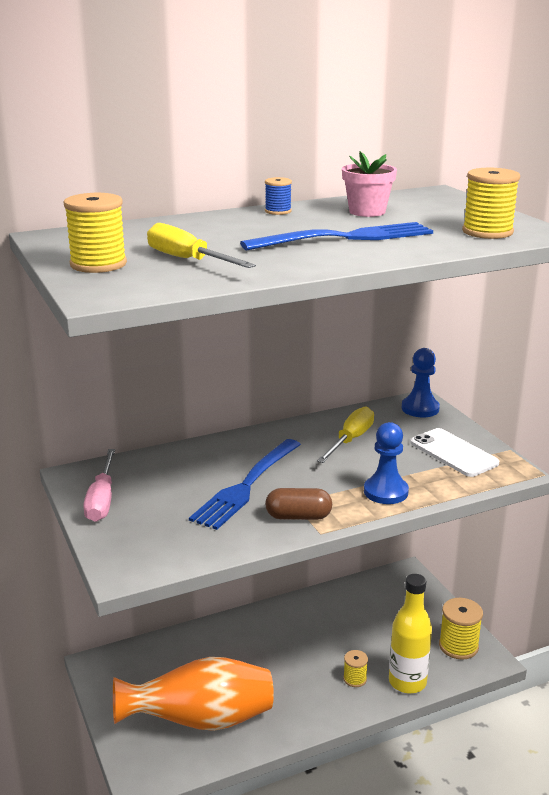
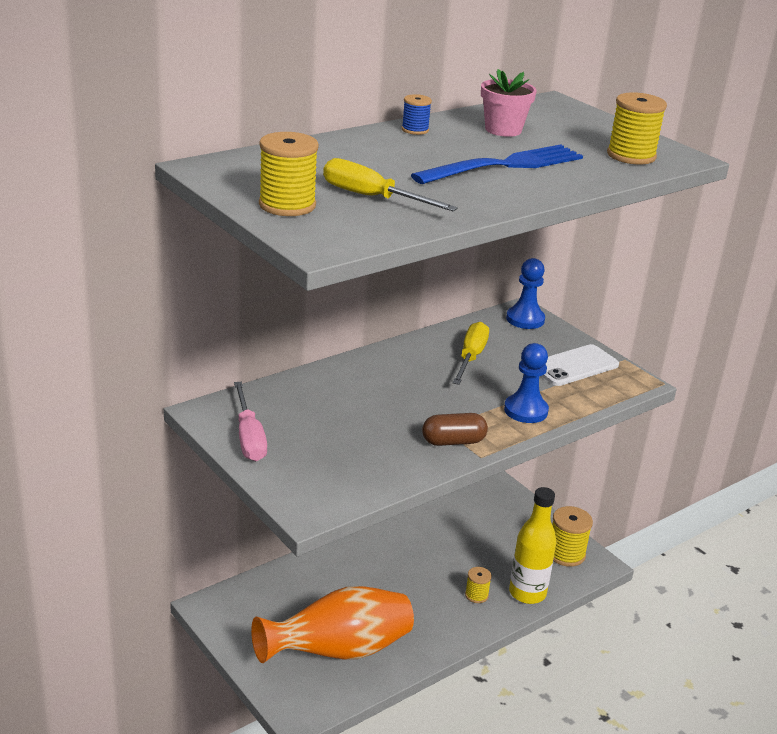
camera: 15 degrees left, 5 degrees up
(247, 485) = (389, 412): blue fork -> none
(453, 453) = (574, 366): white phone -> white phone turned 75 degrees counterclockwise

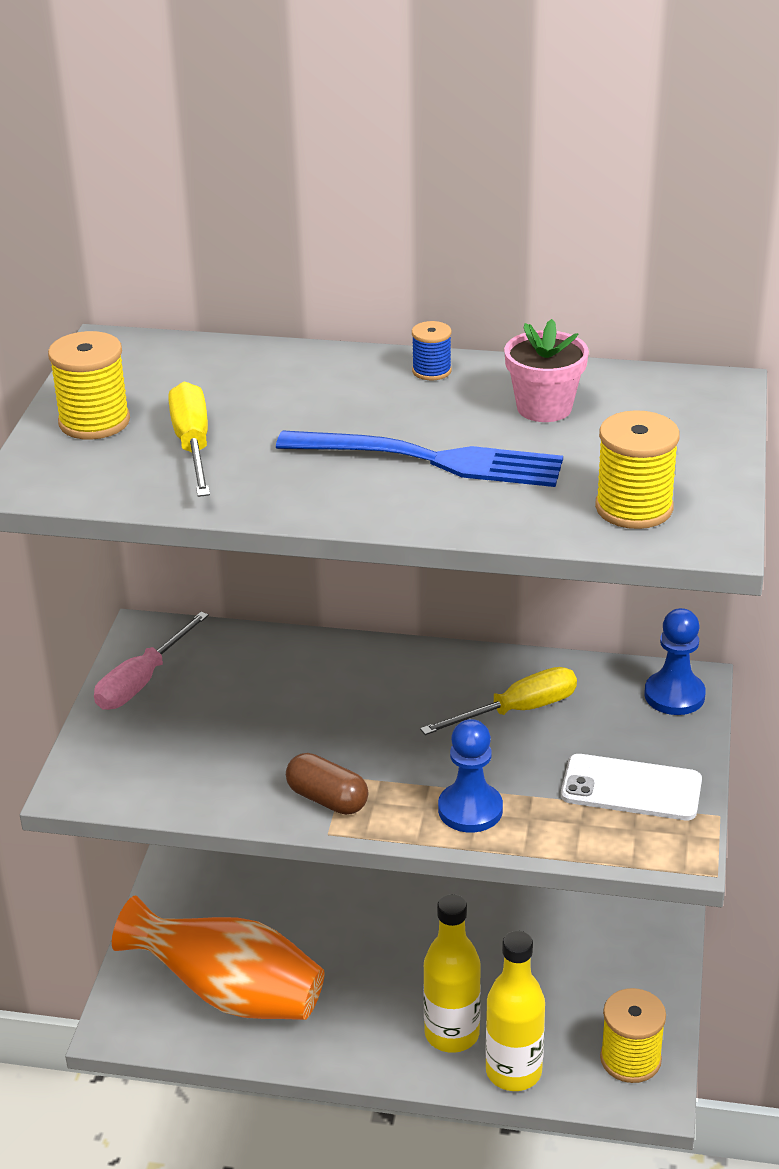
camera: 50 degrees right, 5 degrees up
(476, 595) = (452, 1034): yellow spool -> yellow bottle

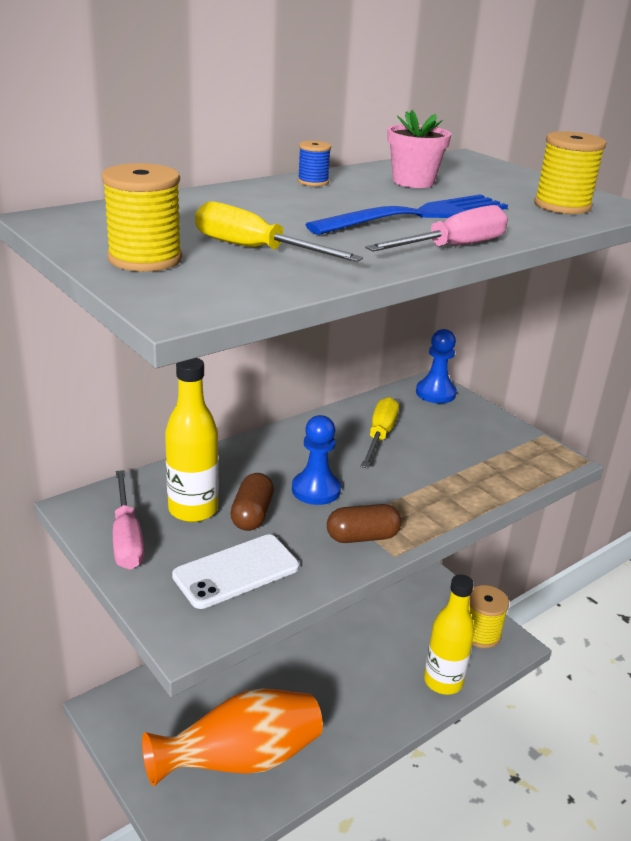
camera: 50 degrees left, 5 degrees down
(267, 720) = (252, 514): none -> brown capsule
(367, 514) = (453, 248): none -> pink screwdriver
(452, 1034) = (390, 685): yellow bottle -> yellow bottle (193, 509)
(470, 810) = (442, 496): blue pawn -> blue pawn (316, 490)
(631, 788) = (491, 443): white phone -> white phone (236, 571)

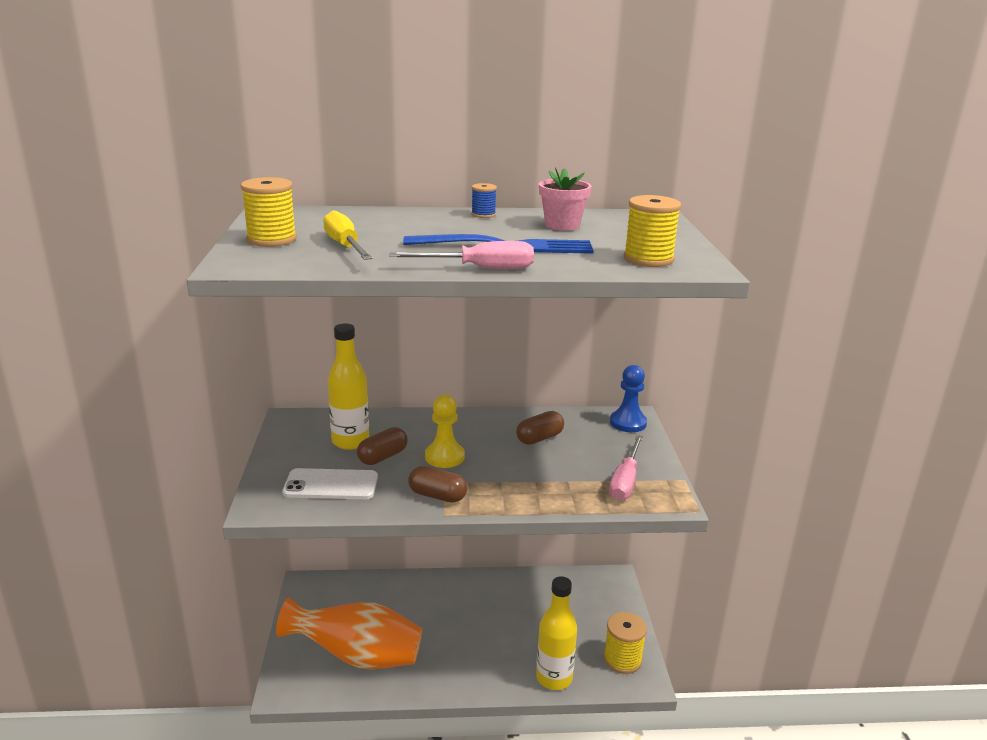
camera: 35 degrees right, 5 degrees down
(127, 537) = (293, 443): pink screwdriver -> pink screwdriver (625, 481)
(316, 490) = (444, 457): blue pawn -> yellow pawn
(380, 436) = (539, 438): yellow screwdriver -> brown capsule

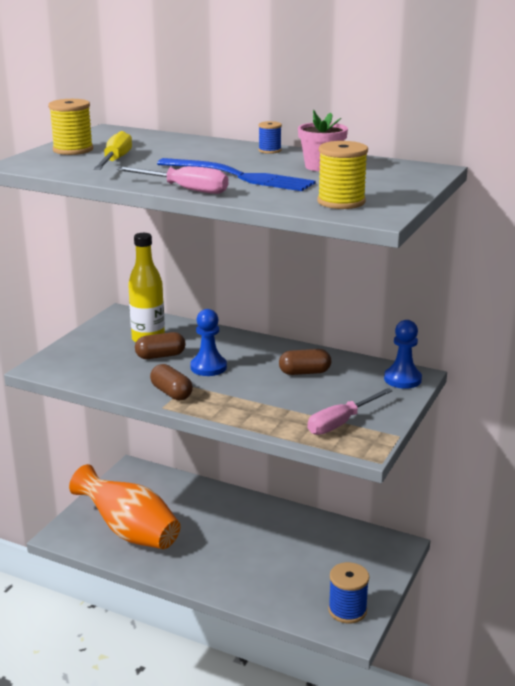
camera: 30 degrees right, 0 degrees up
(331, 485) = (102, 366): white phone -> none
(444, 457) = (208, 367): yellow pawn -> blue pawn
(554, 678) = (273, 602): yellow bottle -> none
(622, 659) = (347, 610): yellow spool -> blue spool

